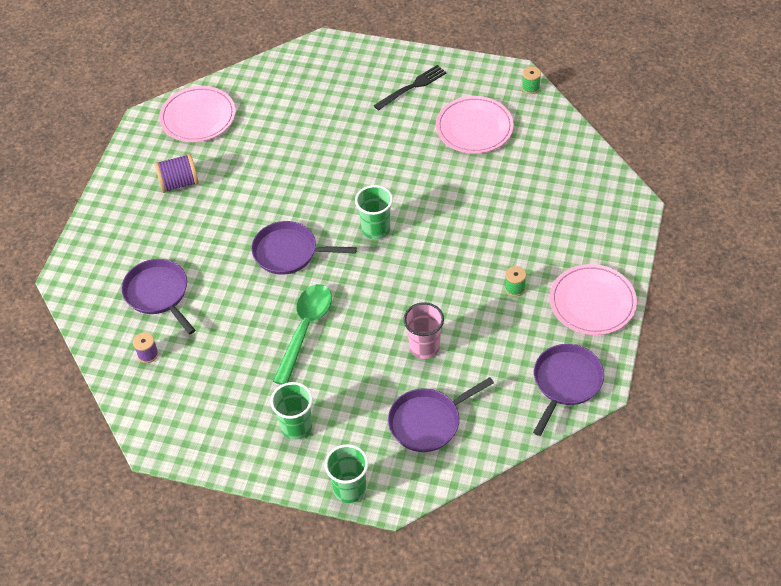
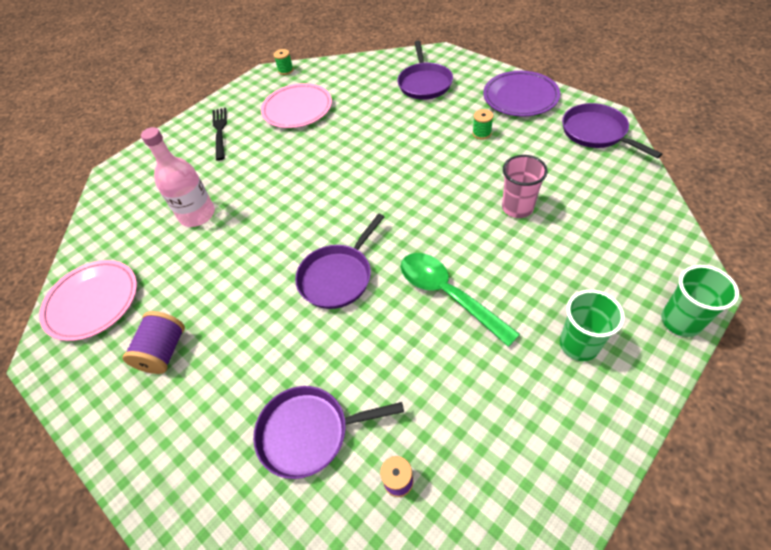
camera: 60 degrees left, 0 degrees up
(307, 129) = (197, 215): none -> pink bottle
(376, 229) = (357, 201): green cup -> none
(428, 422) = (609, 231): purple pan -> purple pan (424, 83)
(592, 302) = (520, 97): pink plate -> purple plate

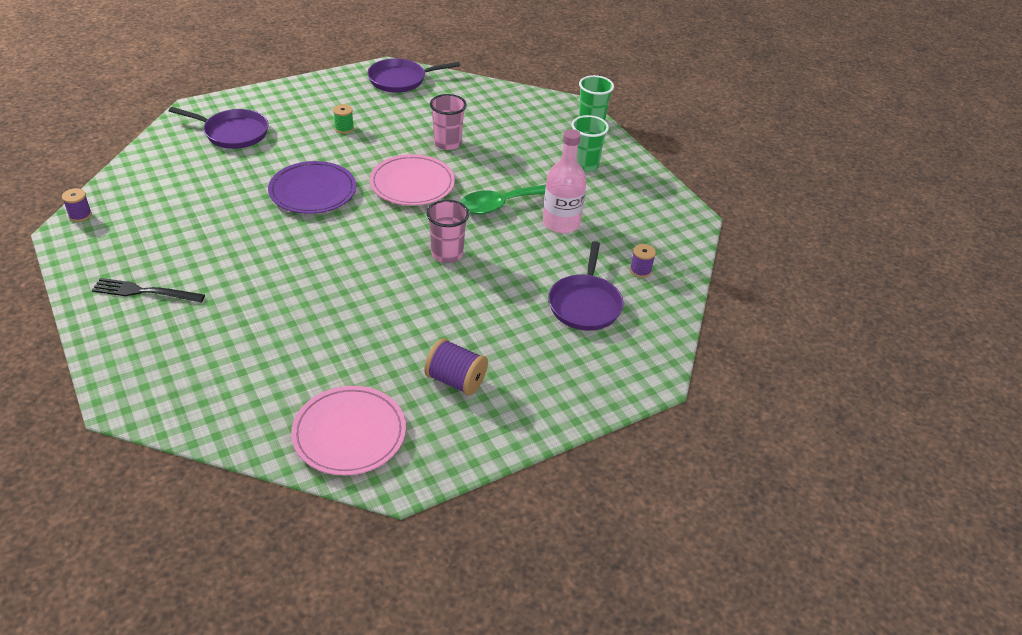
camera: 80 degrees left, 10 degrees down
(197, 215) = (282, 332): pink bottle -> pink bottle (561, 223)
(286, 70) = (80, 215): green spool -> purple spool
(297, 109) = (173, 223): pink plate -> pink plate (412, 184)
(338, 277) = (447, 254): purple pan -> pink cup
(520, 97) = (318, 94): purple plate -> purple plate (313, 191)

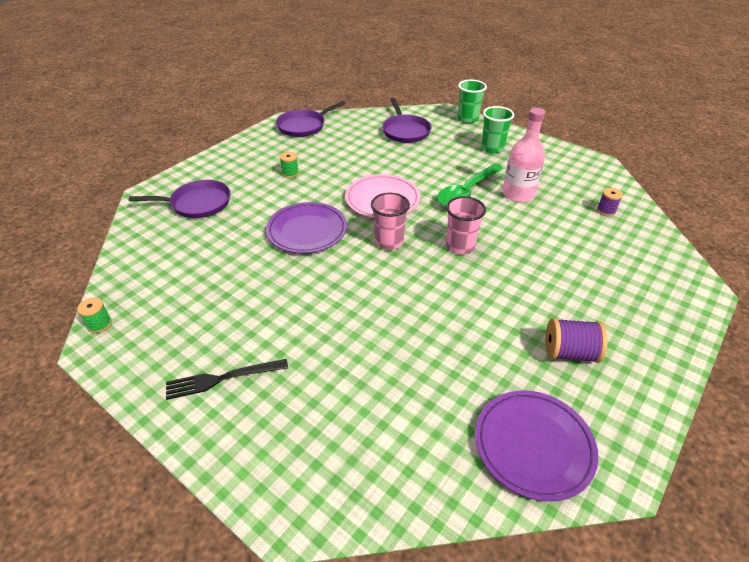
camera: 20 degrees left, 0 degrees up
(80, 215) = (100, 324): purple spool -> green spool
(349, 434) = (533, 445): pink plate -> purple plate
(447, 143) = (381, 161): pink cup -> pink cup (389, 242)
(585, 304) = (597, 250): purple pan -> purple pan (405, 131)

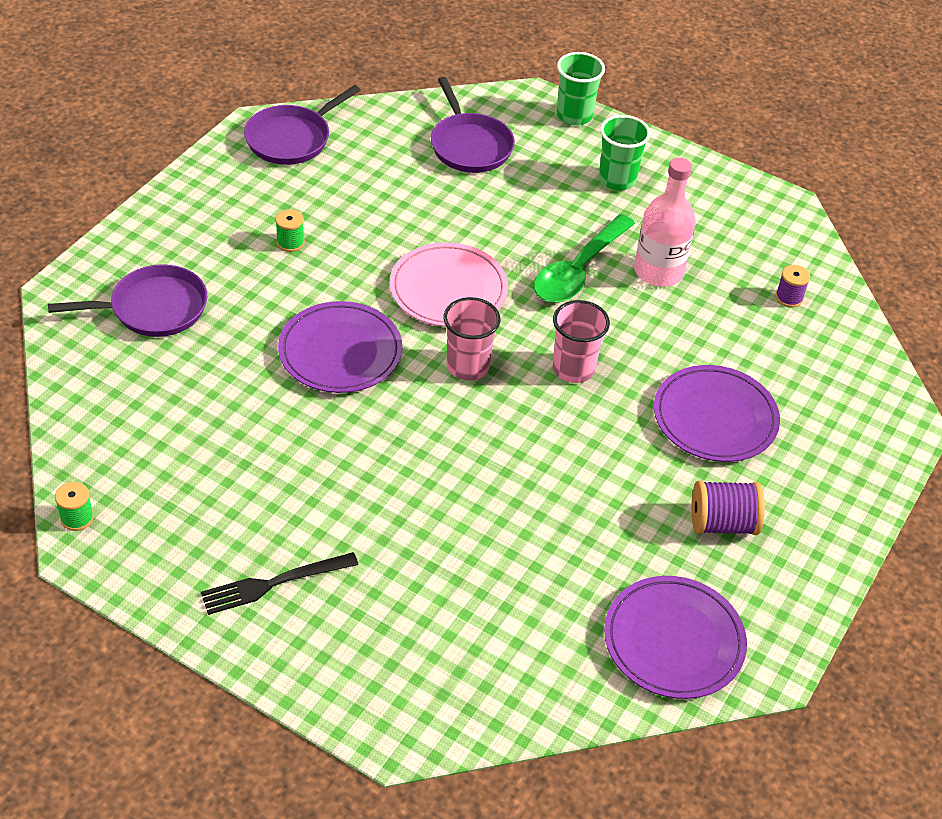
camera: 10 degrees left, 5 degrees up
(560, 280) = (715, 418): none -> purple plate

